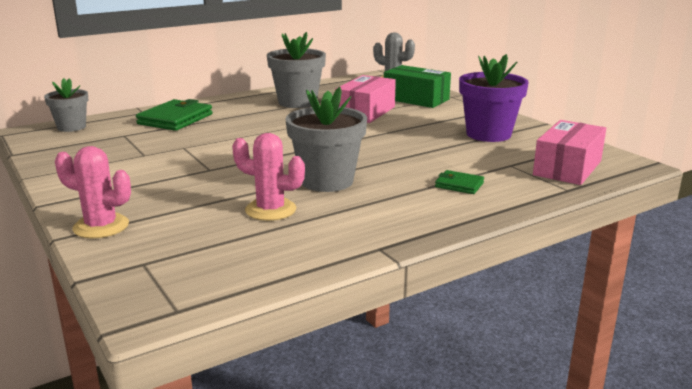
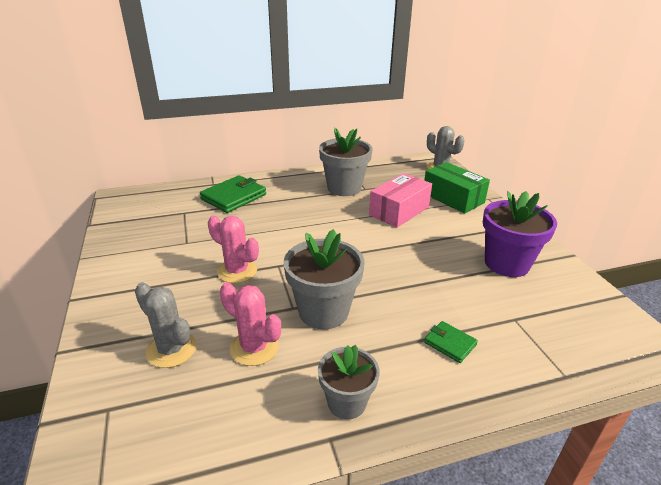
camera: 15 degrees right, 10 degrees up
(71, 127) = (150, 196): grey flower pot -> grey flower pot (346, 402)
(101, 226) = (102, 342): pink cactus -> pink cactus (237, 271)
(183, 221) = (171, 349): none -> grey cactus
(567, 168) = (575, 336): pink box -> none

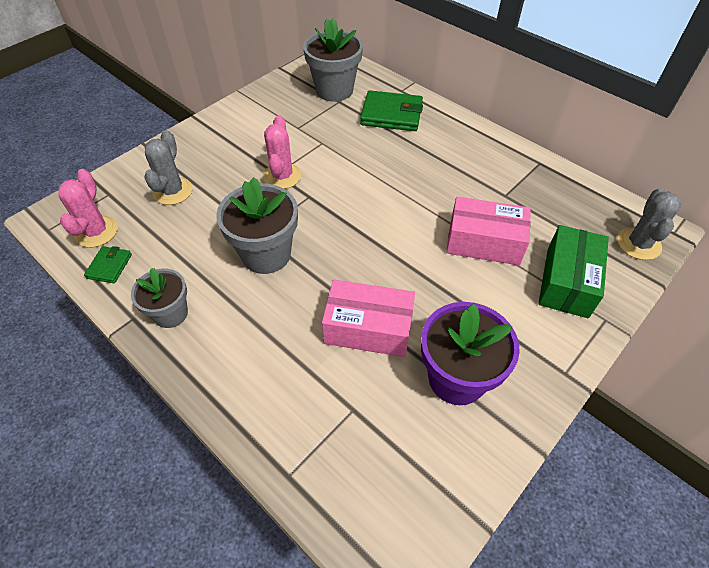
camera: 60 degrees right, 20 degrees up
(254, 348) = (199, 233): pink cactus -> pink cactus (96, 232)
(344, 188) = (488, 179): grey flower pot -> grey flower pot (334, 90)
(443, 285) = (368, 328): none -> pink box
(450, 343) = (279, 362): green wallet -> green wallet (109, 266)

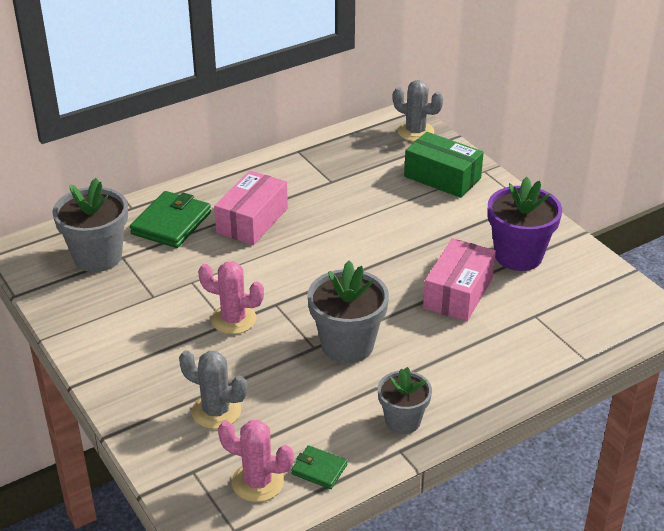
camera: 75 degrees left, 15 degrees down
(484, 242) = (384, 207): pink box -> pink box (252, 220)

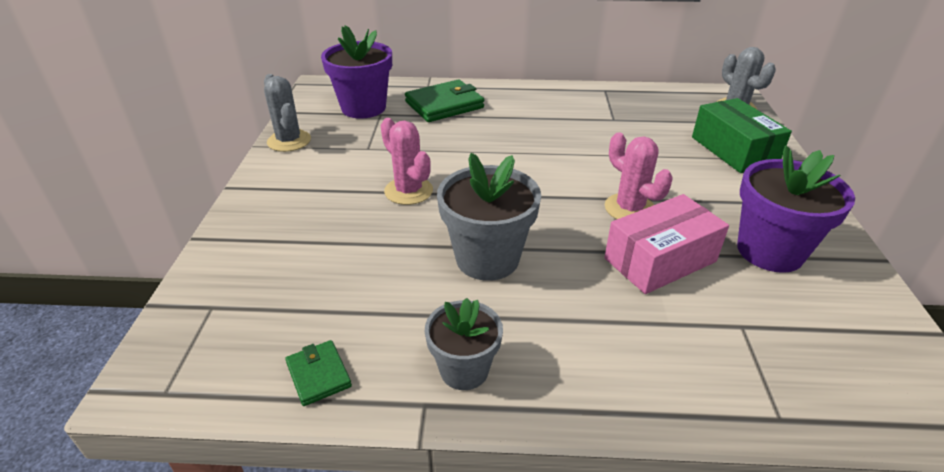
camera: 35 degrees right, 0 degrees up
(98, 257) = (363, 108): grey flower pot -> purple flower pot
(216, 411) = (300, 261): grey cactus -> grey cactus (289, 141)
(252, 220) = (511, 124): pink box -> none
(258, 482) = (248, 352): pink cactus -> pink cactus (629, 208)

